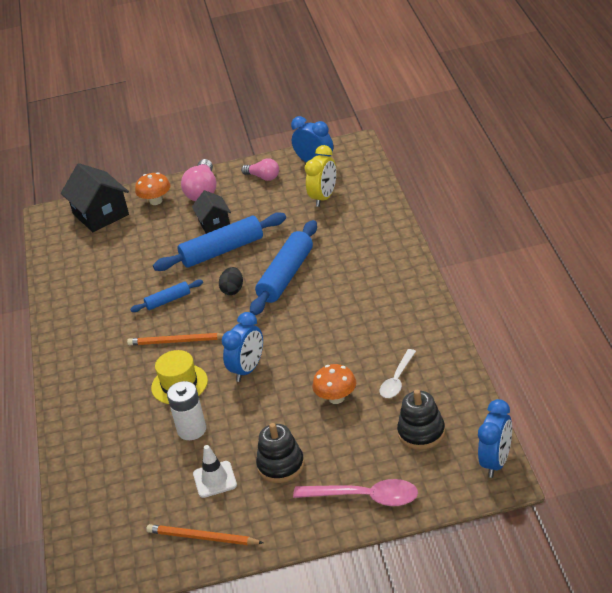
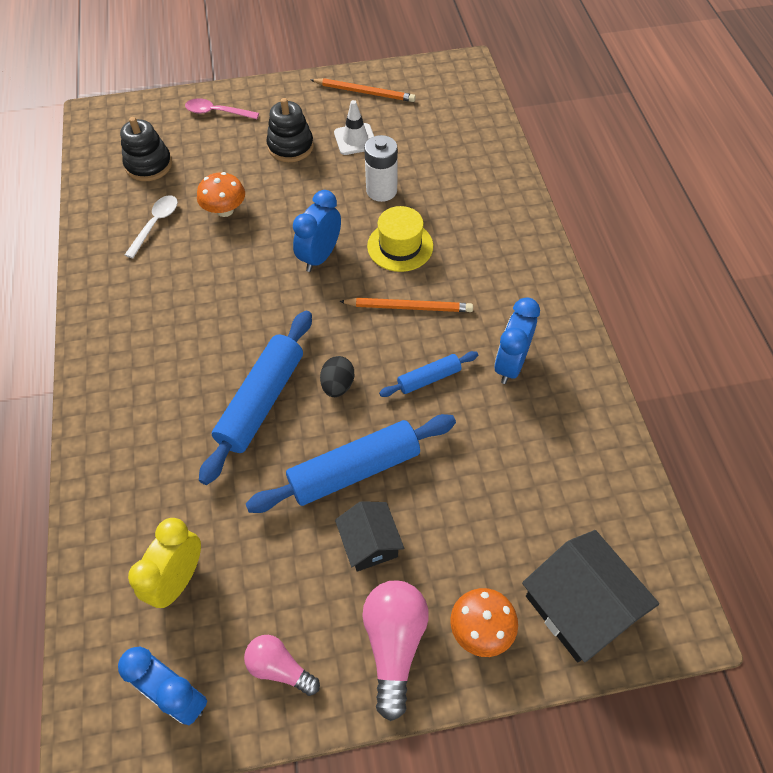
camera: 175 degrees right, 20 degrees up
(365, 497) = (217, 112): pink spoon -> pink spoon, size x0.66
(496, 462) = (90, 131): blue clock -> blue clock (510, 364)

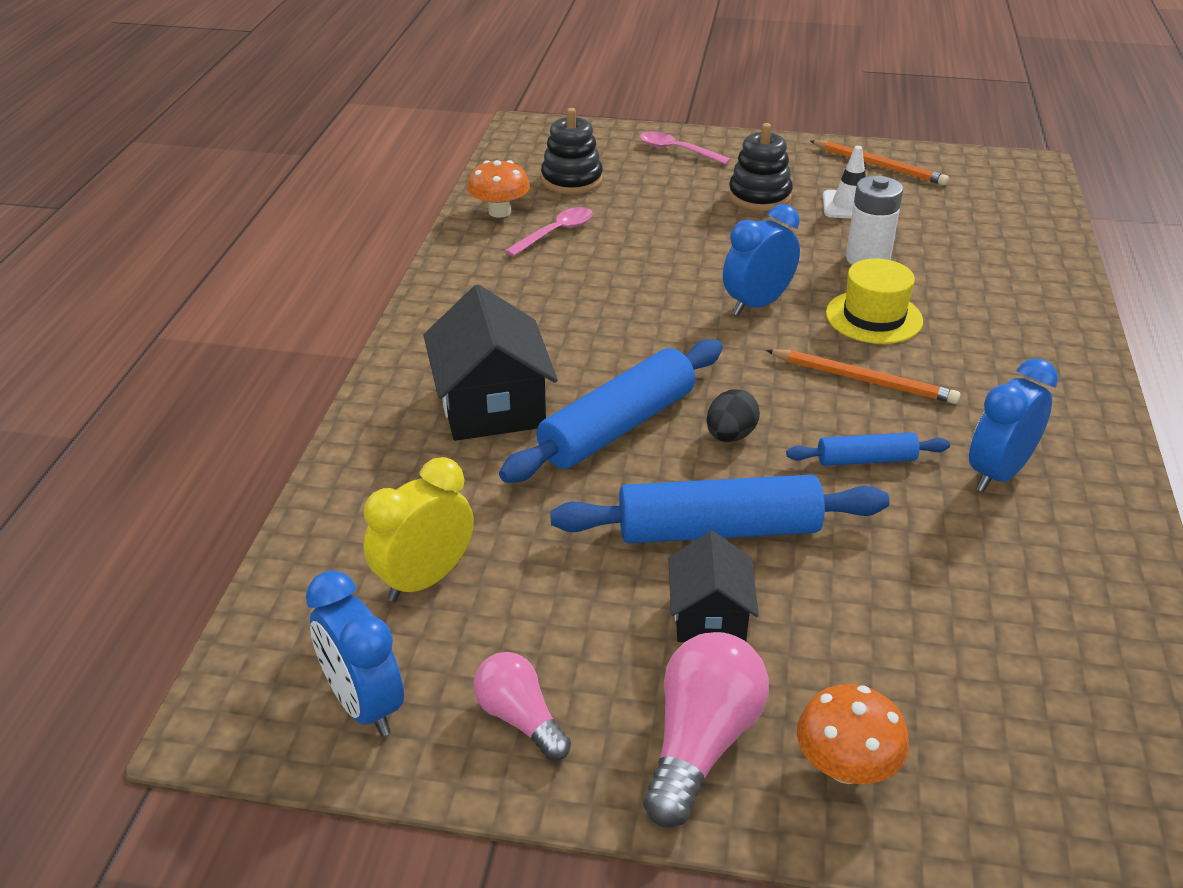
camera: 20 degrees right, 20 degrees down
(155, 224) = (555, 233): white spoon -> pink spoon
(225, 210) = (649, 237): orange mushroom -> orange mushroom (499, 212)
(579, 607) = (1021, 788): black house -> black house (491, 405)

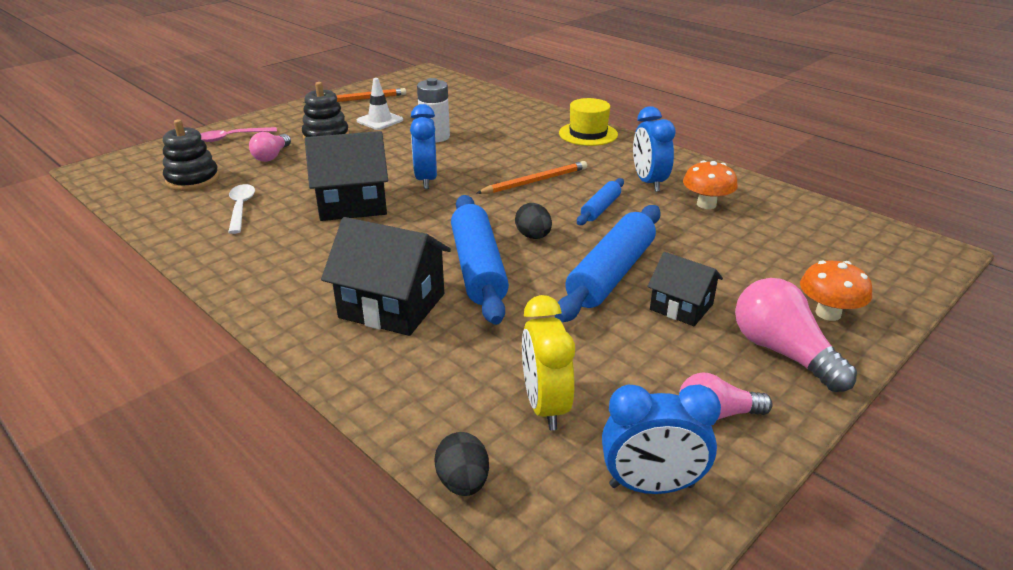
camera: 55 degrees left, 5 degrees down
(278, 573) = (463, 482): none -> black egg
(499, 212) = (176, 217): orange mushroom -> orange mushroom (706, 204)
(555, 233) = (241, 208): pink spoon -> white spoon
(645, 286) = (352, 203): none -> black house
(673, 191) = (272, 156): none -> pink light bulb
(874, 317) = (486, 157): yellow hat -> yellow hat (588, 134)

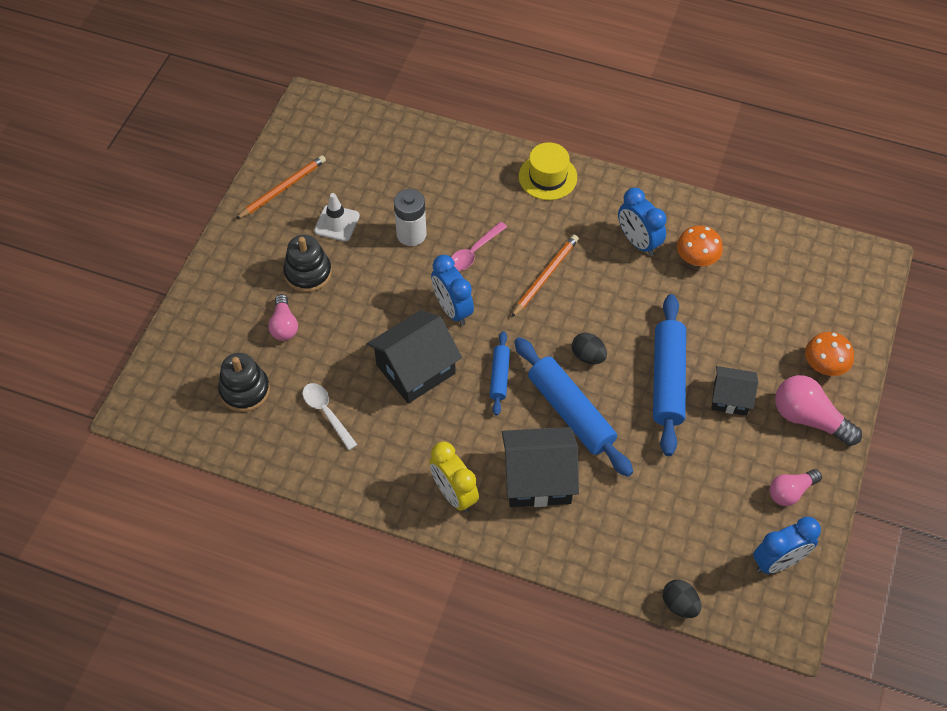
camera: 25 degrees left, 25 degrees up
(232, 138) = (216, 309): pink spoon -> pink spoon (474, 252)
(545, 406) = (692, 528): yellow clock -> yellow clock (454, 494)
(600, 208) = (618, 297): blue rolling pin -> blue rolling pin (499, 376)

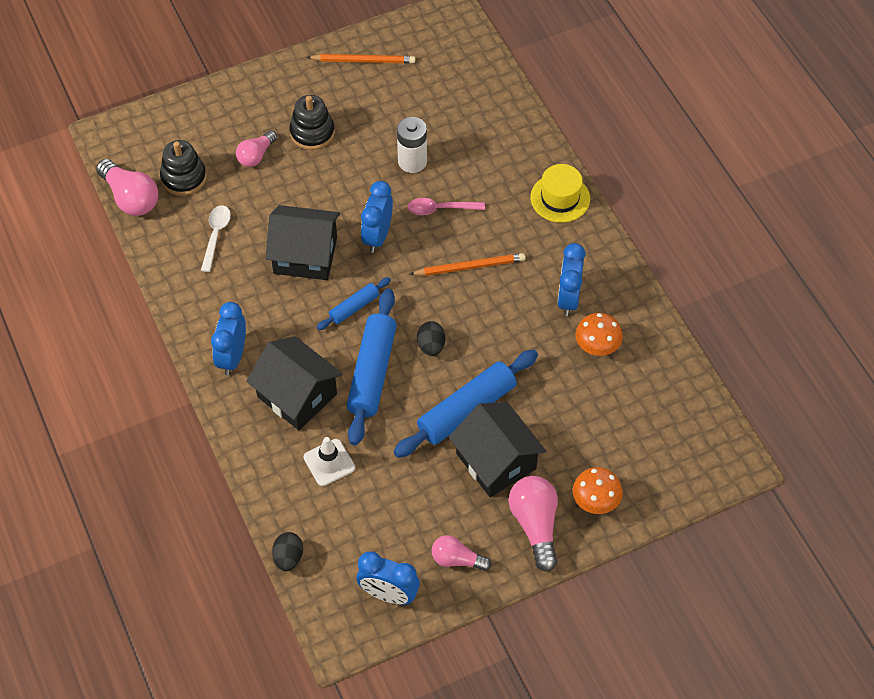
camera: 45 degrees right, 0 degrees up
(218, 442) = (130, 198): none -> pink light bulb
(337, 223) = (371, 113): white traffic cone -> white traffic cone (329, 462)
(454, 494) = (232, 357): yellow clock -> blue clock
(730, 398) = (496, 461): black house -> black house, size x1.67

